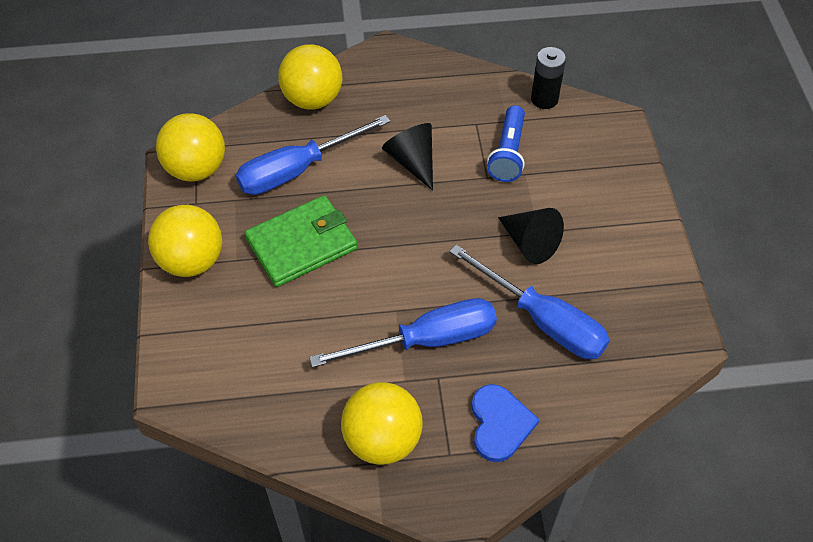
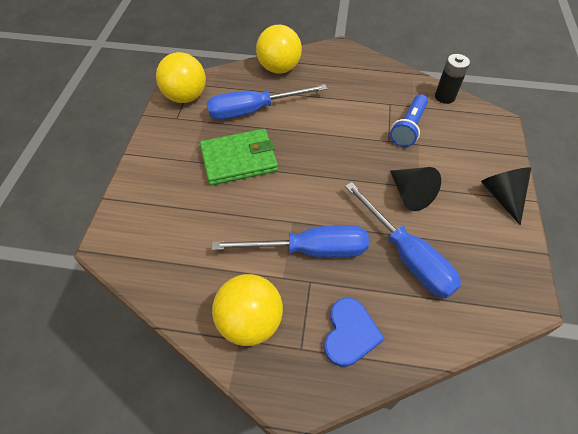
camera: 15 degrees right, 0 degrees up
(192, 261) = (158, 155): yellow ball -> none
(412, 162) = (336, 120): black cone -> black cone (502, 196)

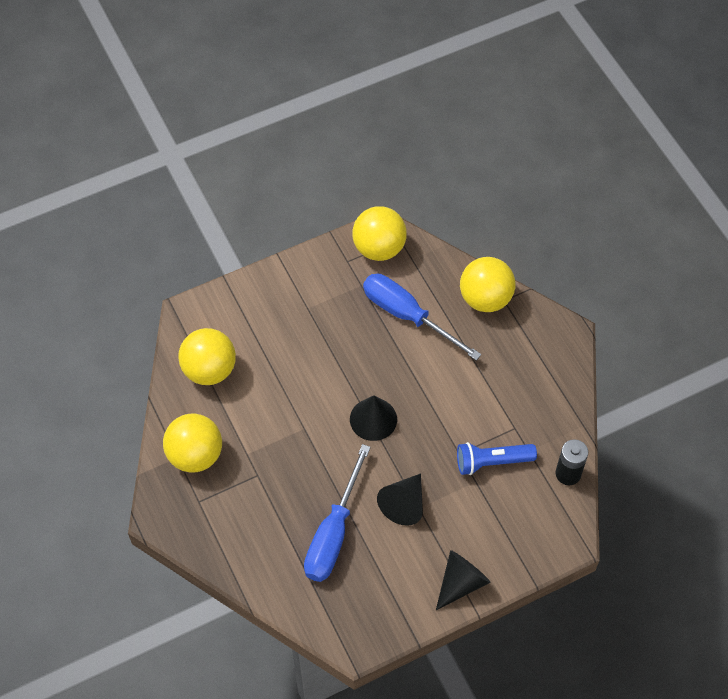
camera: 55 degrees right, 5 degrees up
(176, 258) = (209, 370): none -> yellow ball
(239, 159) = (338, 345): green wallet -> none
(309, 250) = (285, 458): blue screwdriver -> none
(321, 173) = (373, 419): none -> black cone
(350, 333) = (233, 527): blue heart -> none

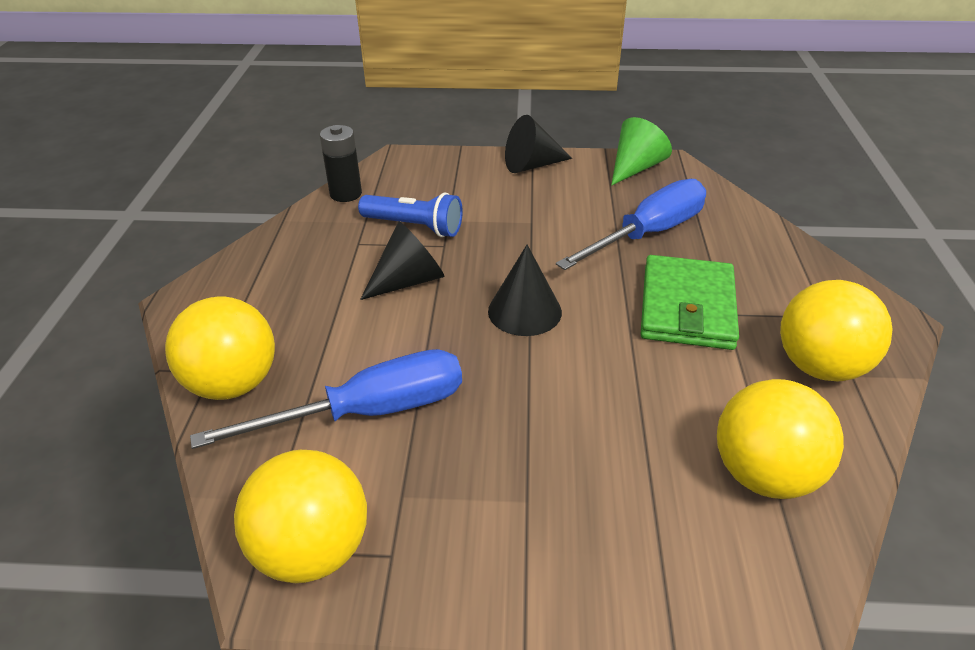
camera: 150 degrees left, 20 degrees down
(282, 469) = (687, 307): none -> green wallet
(379, 621) = (635, 168): none -> green cone
(404, 504) = (546, 229): black cone -> black cone (408, 281)
(407, 315) = (368, 412): blue screwdriver -> blue screwdriver turned 90 degrees counterclockwise

